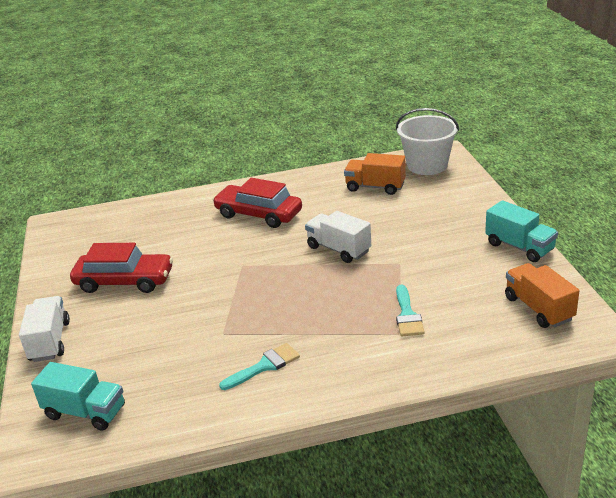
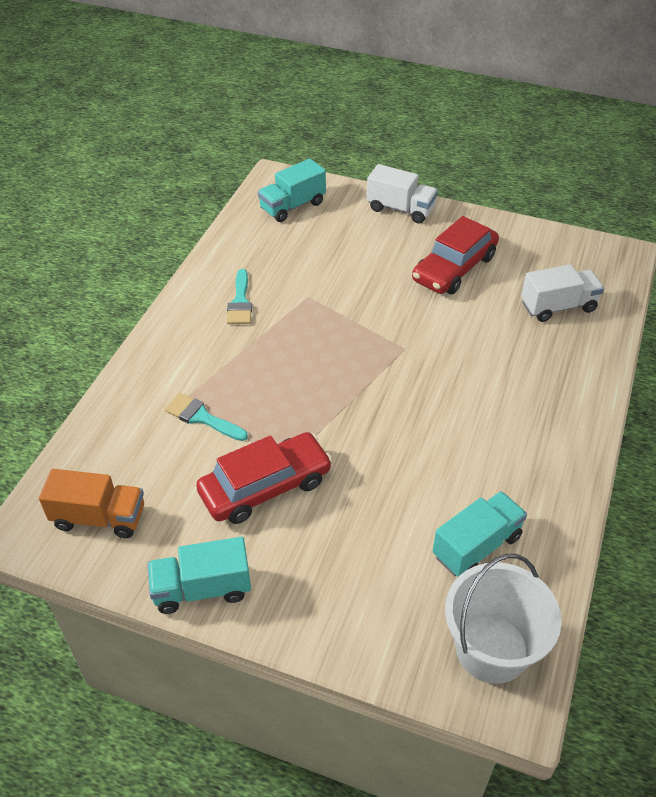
camera: 120 degrees right, 15 degrees up
(258, 214) = (503, 404): red car -> red car (265, 487)
(338, 249) = (362, 431): white truck -> white truck (558, 307)
(375, 187) = (476, 546): orange truck -> turquoise truck

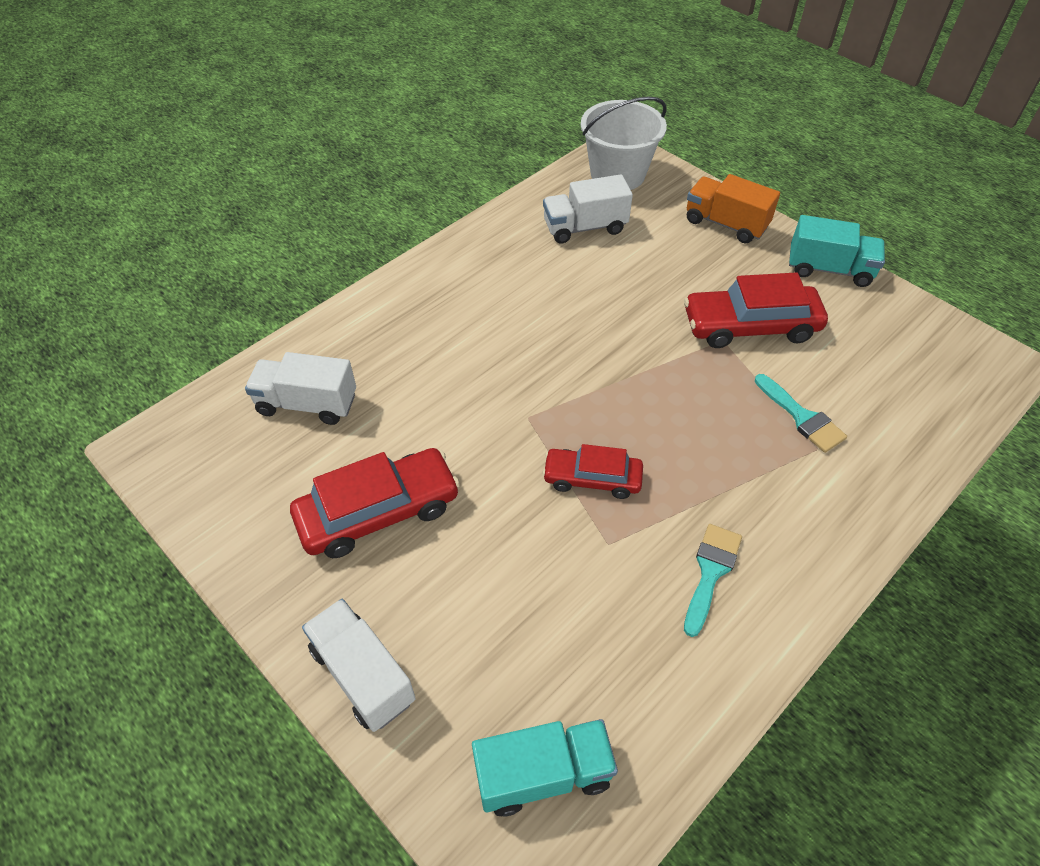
camera: 155 degrees left, 5 degrees up
(99, 517) = (924, 352): orange truck -> orange truck (725, 224)
(337, 326) = (592, 478): none -> red car
(476, 546) = (585, 227): turquoise truck -> white truck

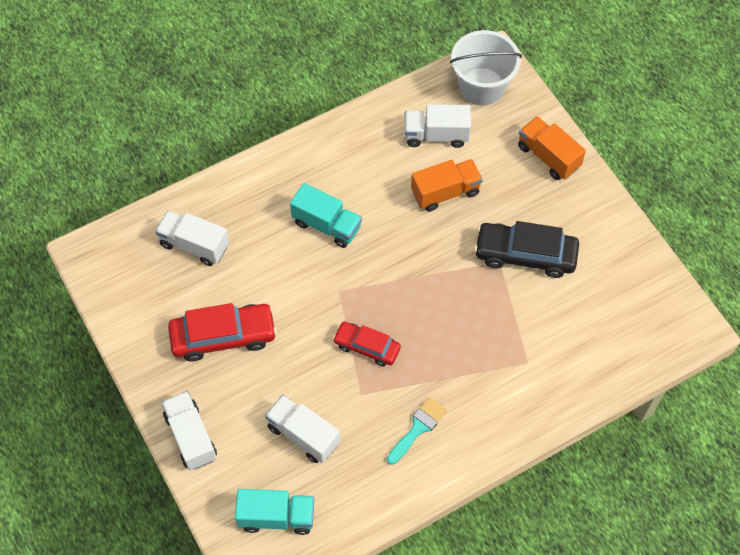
camera: 15 degrees right, 10 degrees up
(543, 625) = (303, 435): none -> white truck
(621, 281) = (445, 192): none -> orange truck
(750, 326) = (525, 255): red car -> black car
(802, 417) = (527, 336): turquoise brush -> none
(829, 269) = (609, 218): turquoise truck -> turquoise truck (326, 225)

